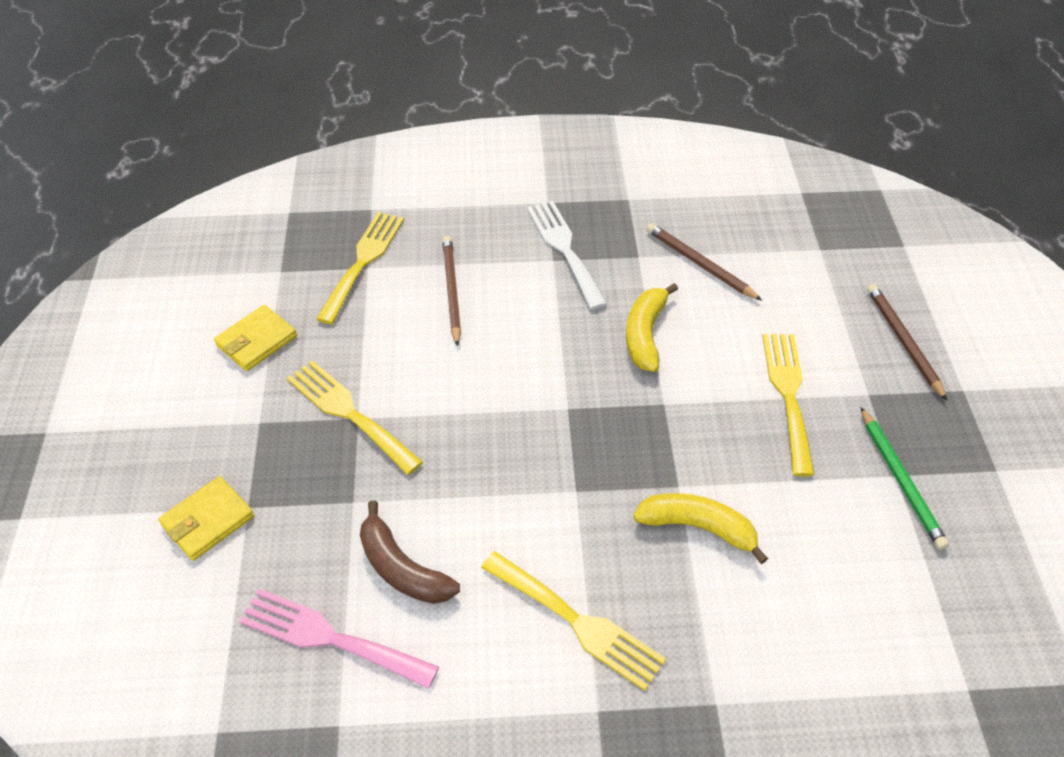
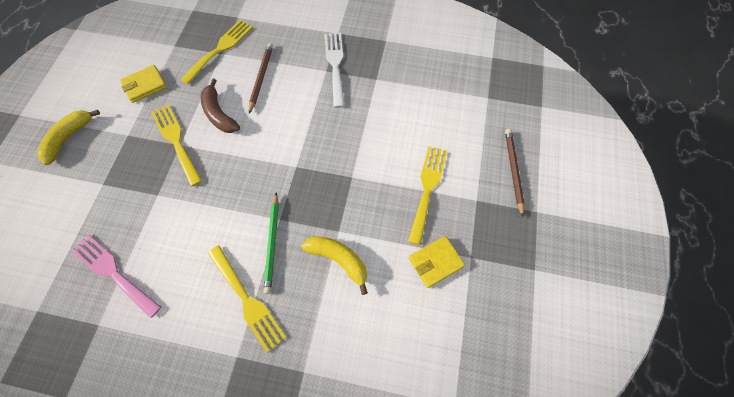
camera: 15 degrees right, 15 degrees up
(208, 521) = (79, 187): yellow wallet -> yellow wallet (436, 262)
(402, 568) = (167, 242): brown banana -> brown banana (219, 114)
(645, 334) = (359, 130): yellow banana -> yellow banana (68, 138)
(700, 264) = (410, 92): brown pencil -> none
(901, 480) = (472, 261): green pencil -> green pencil (272, 243)

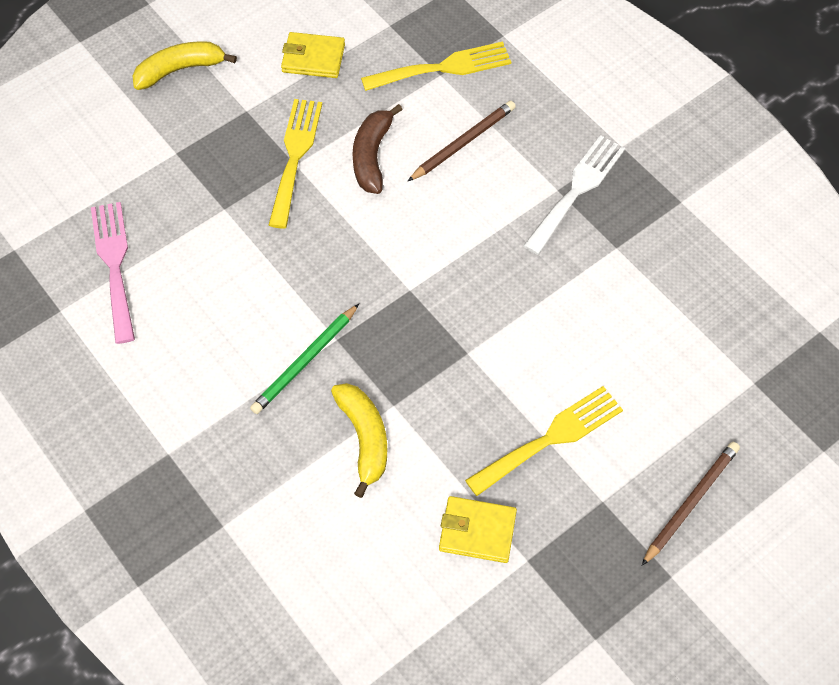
camera: 40 degrees right, 5 degrees down
(247, 300) = (226, 403): yellow fork -> none

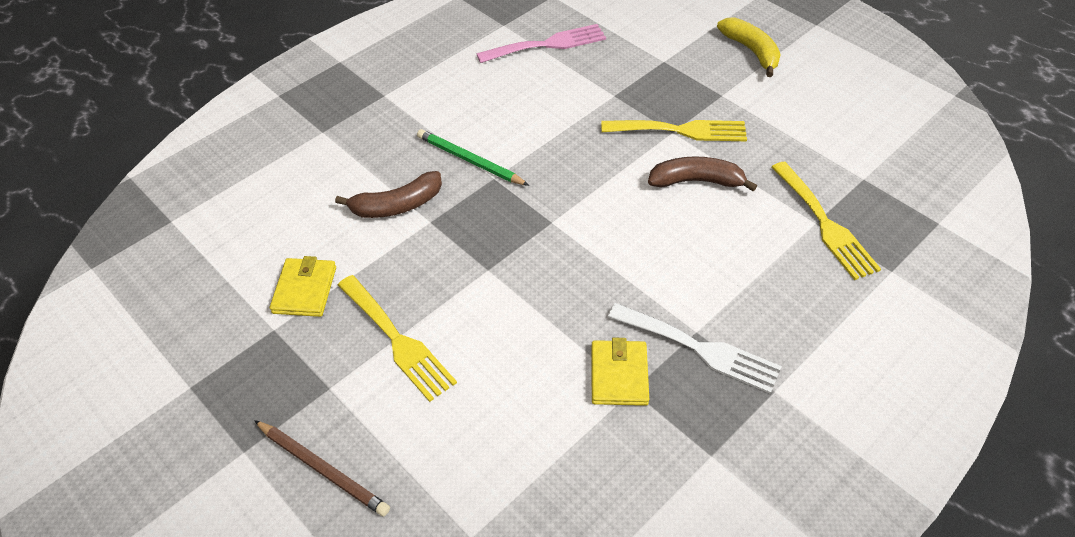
camera: 85 degrees right, 10 degrees down
(313, 58) = (798, 129): yellow wallet -> yellow wallet (619, 375)
(364, 438) = (397, 205): yellow banana -> brown banana
(463, 143) = (733, 247): brown pencil -> none

